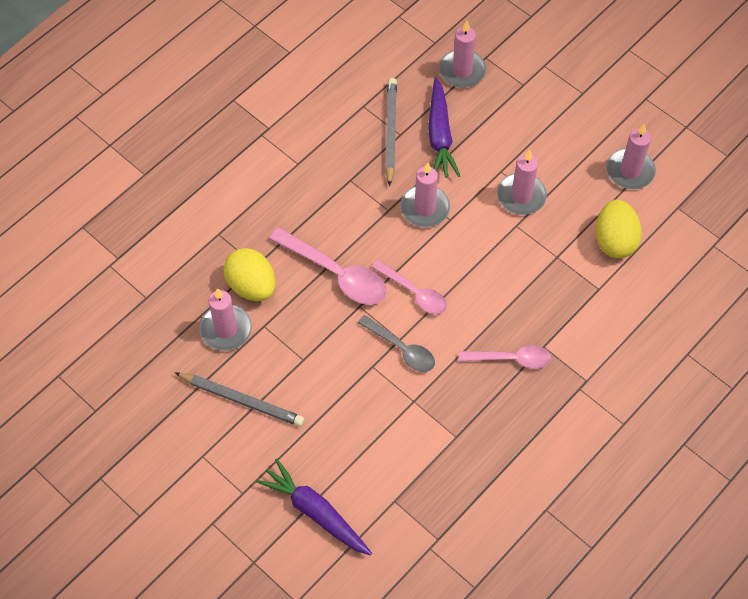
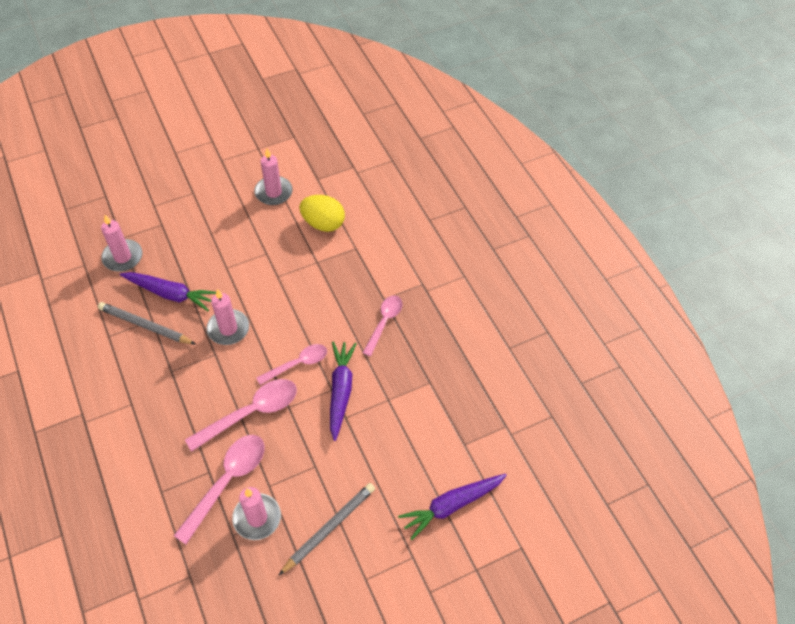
camera: 70 degrees left, 5 degrees down
(252, 286) = (227, 482): yellow egg -> pink spoon
(401, 349) = (341, 391): grey spoon -> purple carrot
(521, 196) = (255, 263): pink candle -> none

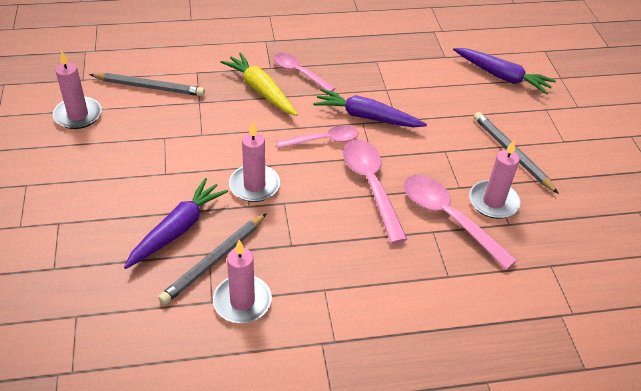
camera: 75 degrees left, 10 degrees down
(123, 257) = (89, 270): pink candle -> pink candle (242, 301)
(297, 364) = (323, 140): pink spoon -> pink spoon turned 90 degrees clockwise
(323, 223) = (150, 87): yellow egg -> grey pencil
(347, 300) = (261, 90): none -> yellow carrot
(451, 505) = (502, 76): purple carrot -> purple carrot turned 45 degrees counterclockwise

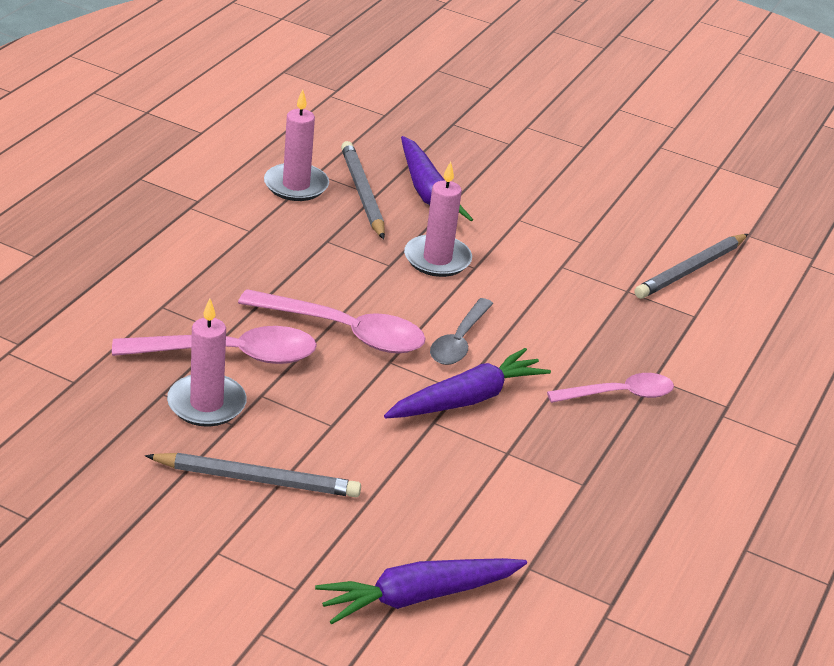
camera: 125 degrees right, 10 degrees down
(78, 115) = (675, 207): pink candle -> none
(261, 90) = (608, 344): yellow carrot -> none
(323, 140) = (459, 341): pink spoon -> grey spoon

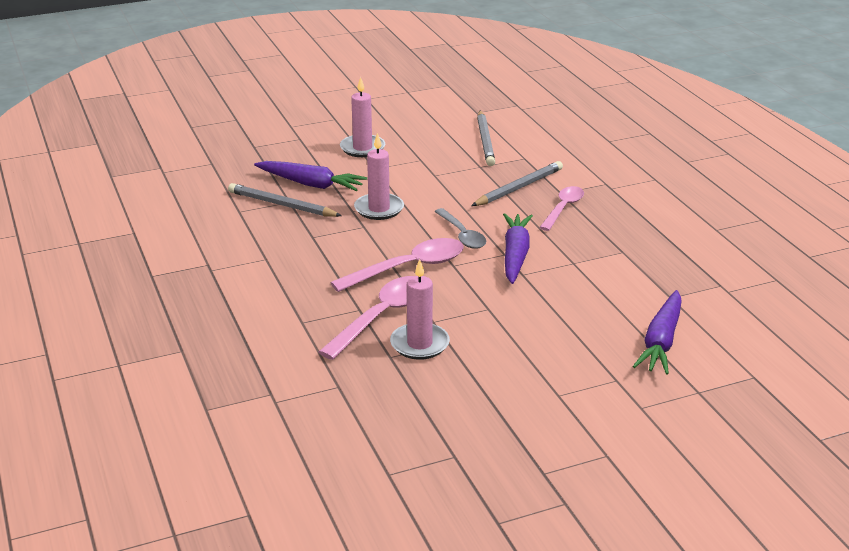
camera: 45 degrees left, 5 degrees down
(258, 479) = (509, 354): grey pencil -> grey pencil (519, 187)
(296, 185) = (242, 223): pink candle -> pink candle (362, 148)

